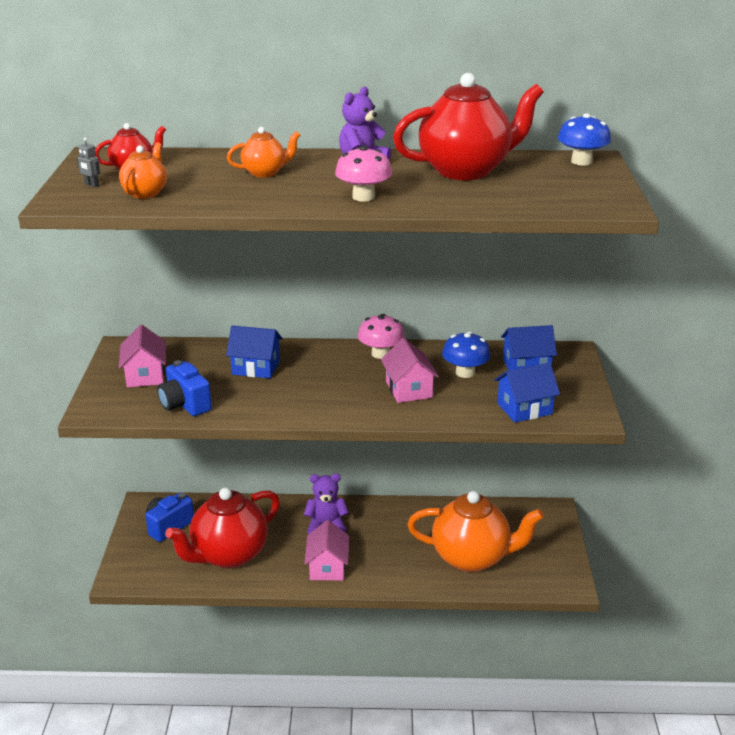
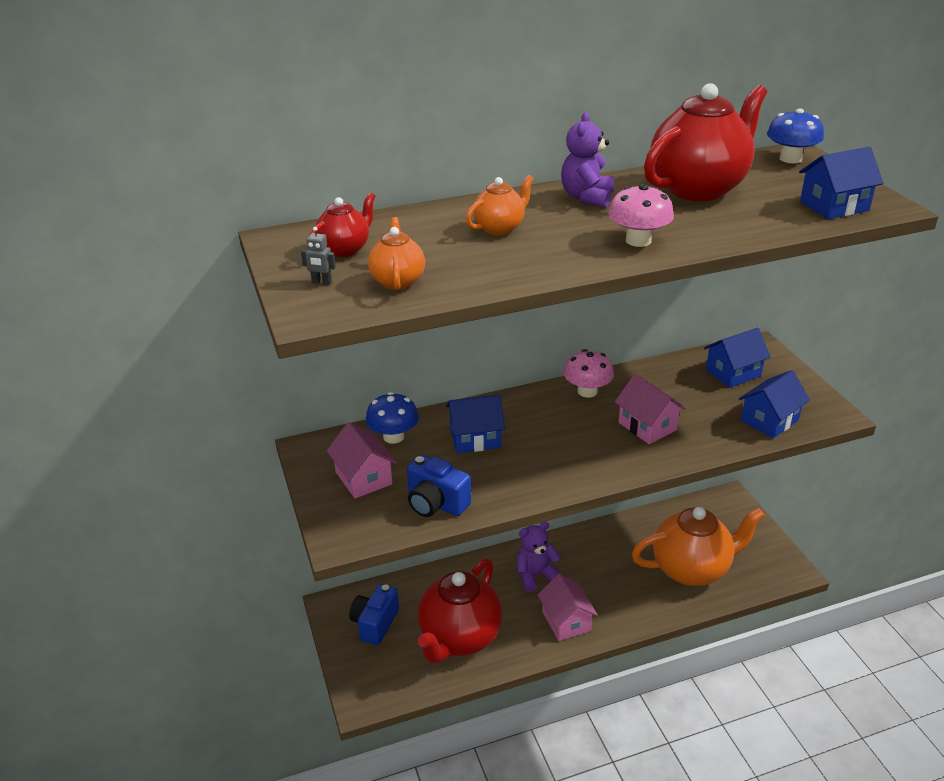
camera: 20 degrees left, 5 degrees up
(465, 372) = (683, 393): blue mushroom -> blue mushroom (393, 436)
(569, 200) = (834, 206): none -> blue house

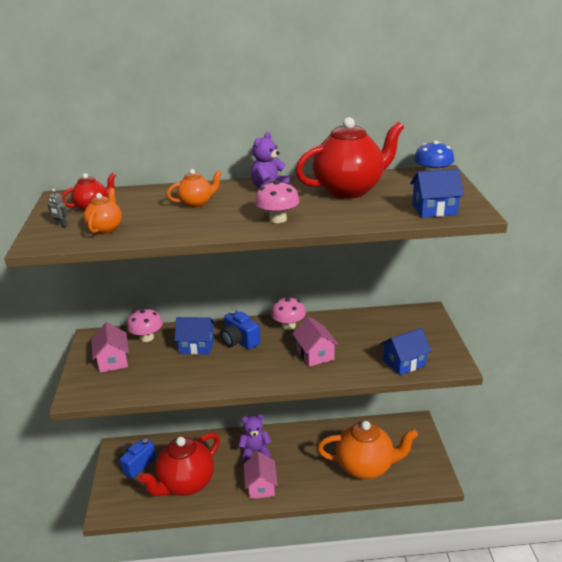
camera: 15 degrees right, 5 degrees down
(393, 436) = (147, 337): blue mushroom -> pink mushroom
(436, 503) = (147, 383): blue camera -> blue camera (239, 341)
(733, 373) = (397, 327): blue house -> none

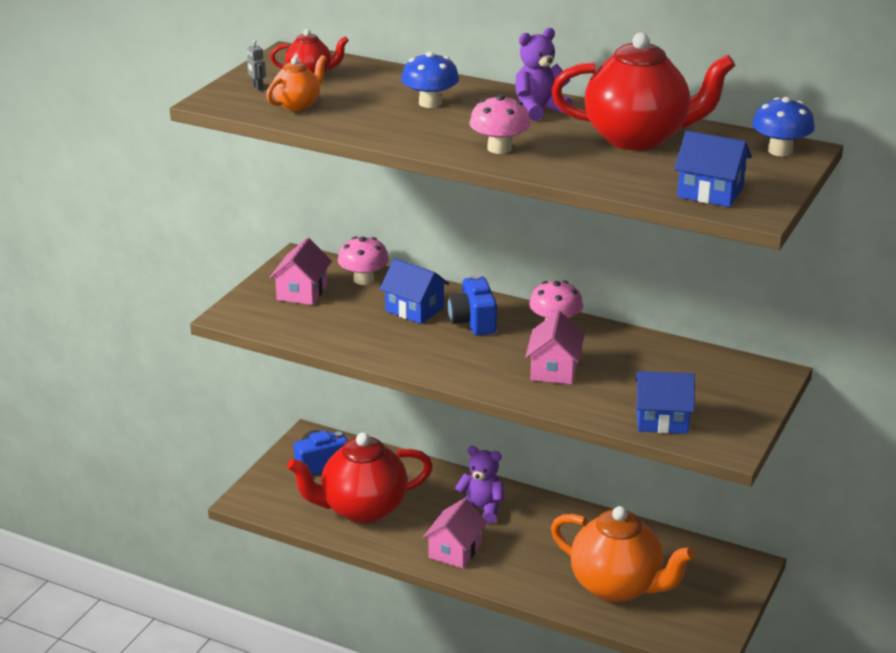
camera: 30 degrees right, 0 degrees up
(196, 203) = (430, 103): orange teapot -> blue mushroom

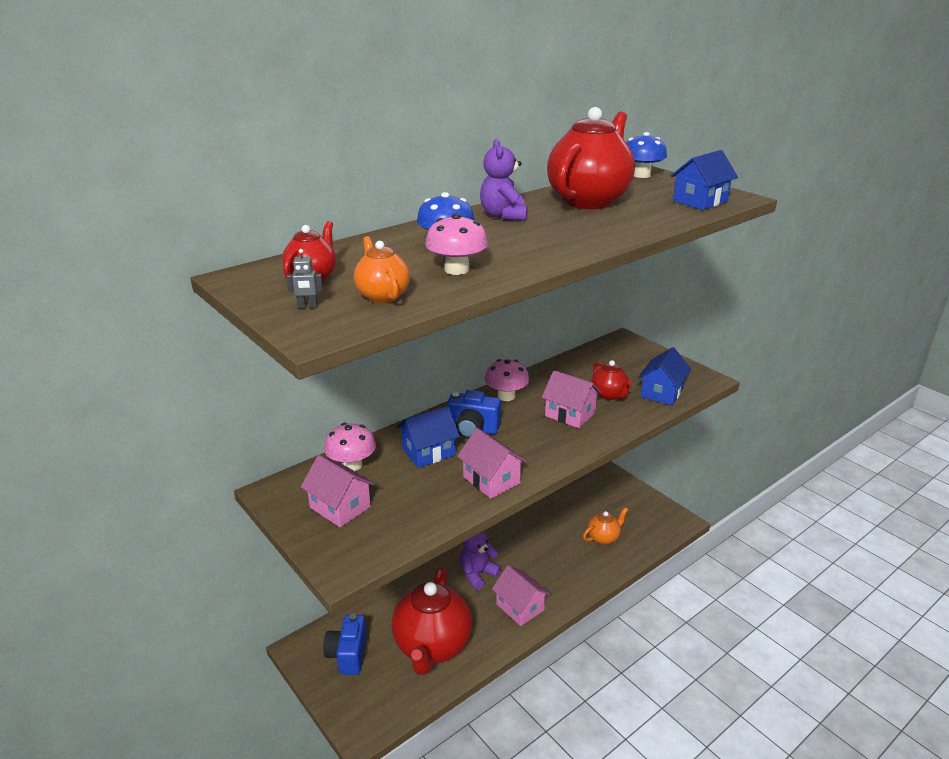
camera: 65 degrees left, 0 degrees up
(397, 351) = (491, 480): none -> pink house
(499, 148) = (571, 240): pink mushroom -> pink mushroom (457, 270)
(617, 587) = (603, 538): orange teapot -> orange teapot, size x0.48
(620, 386) = (609, 395): none -> red teapot

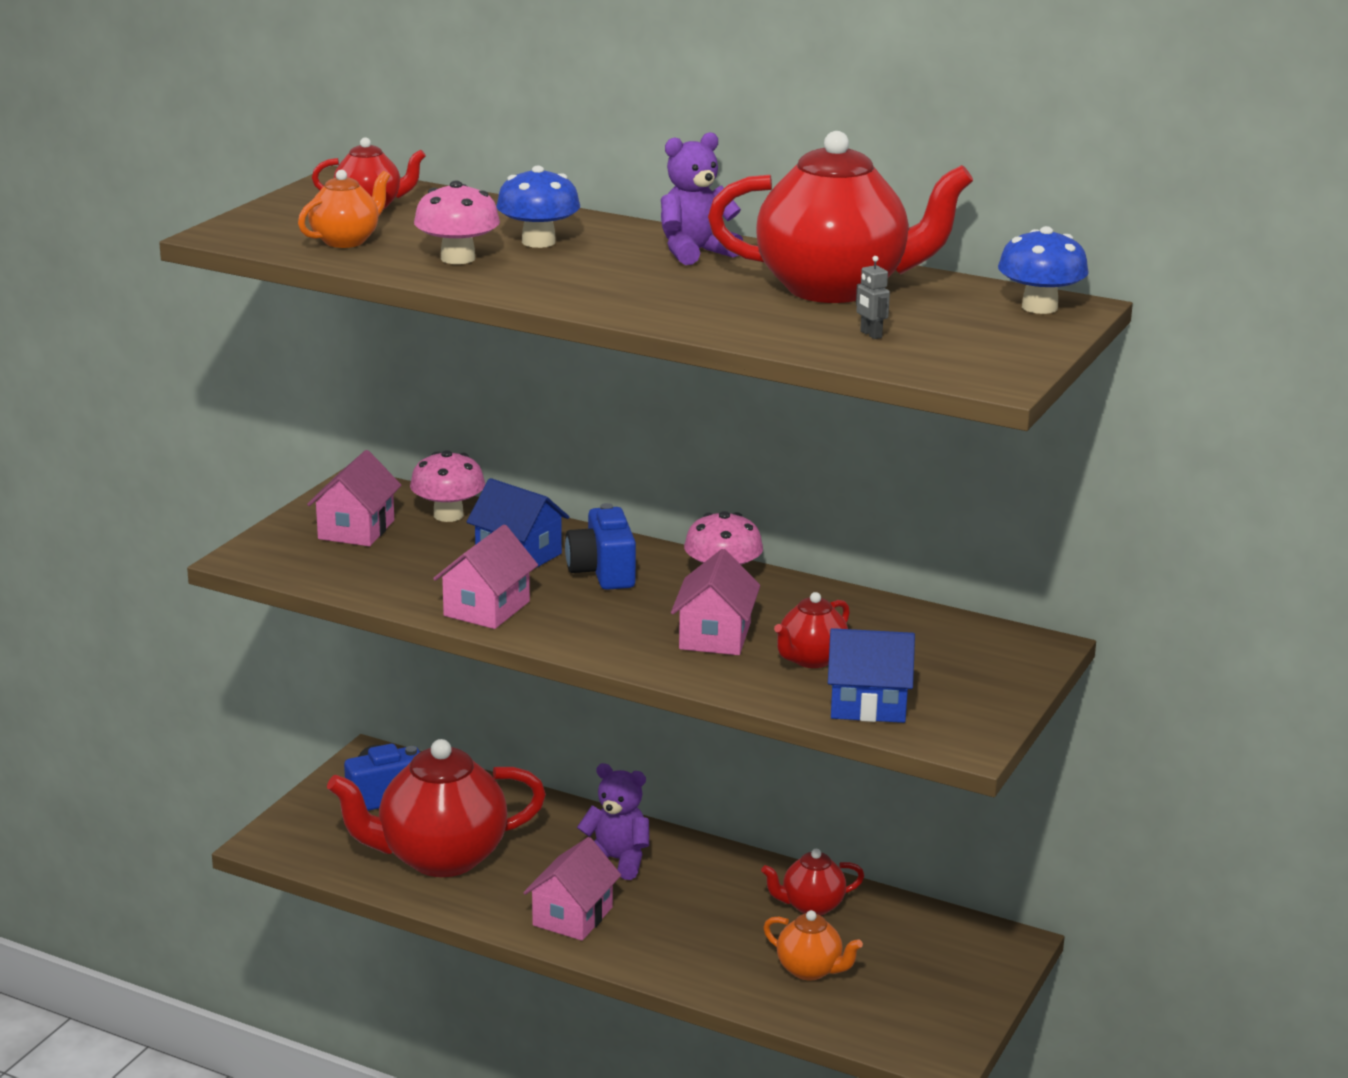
camera: 65 degrees right, 5 degrees down
(307, 306) = (290, 219): grey robot -> grey robot (870, 334)
(553, 520) = (811, 906): none -> red teapot
(700, 201) = (931, 355): blue house -> none

